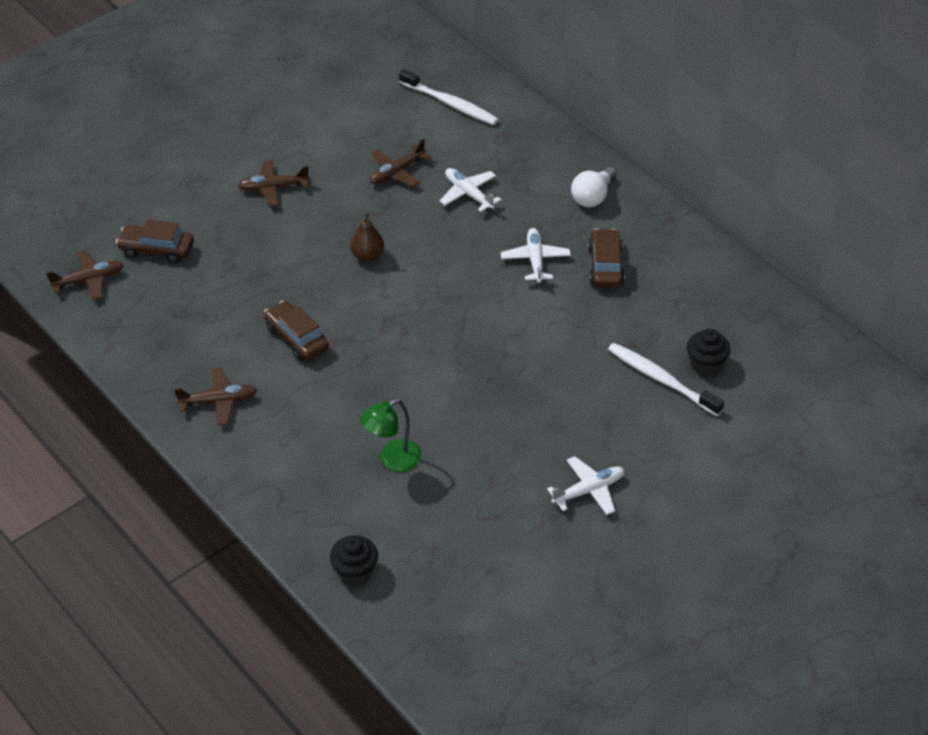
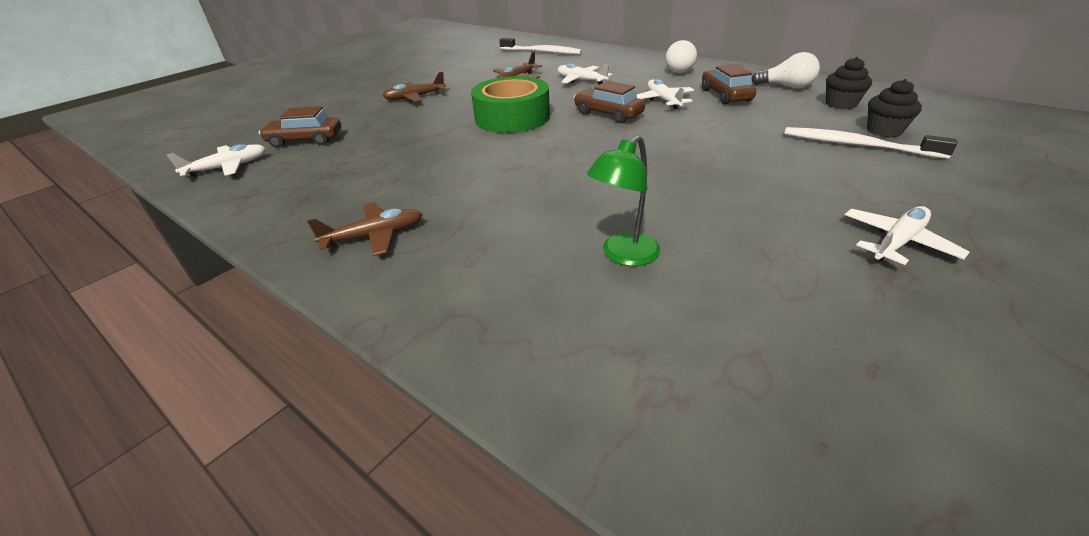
camera: 10 degrees left, 10 degrees down
(88, 280) = (228, 167): brown plane -> white plane
(296, 338) = (460, 173): brown car -> brown car (608, 114)
(355, 571) = (652, 421): black cupcake -> black cupcake (840, 104)
(367, 256) = (512, 117): brown pear -> green tape
(681, 264) = (786, 87): none -> white light bulb

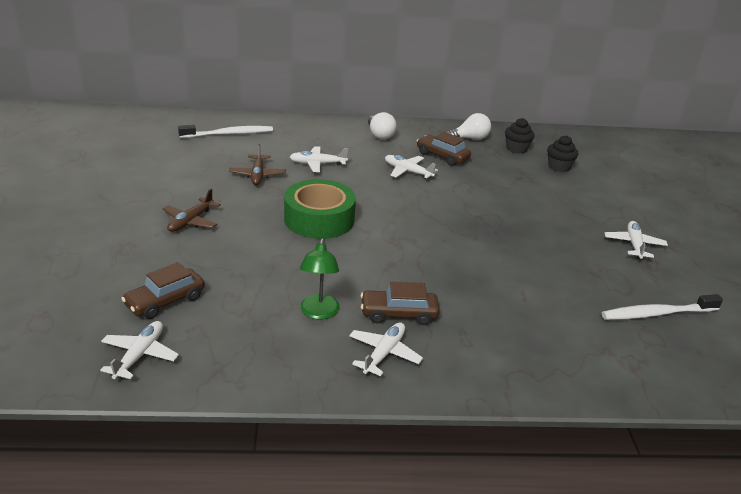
camera: 45 degrees left, 5 degrees down
(375, 236) = (384, 353): brown plane -> white plane
(608, 114) = (387, 195): brown car -> brown car (398, 314)
(623, 255) = (537, 302): green lamp -> green lamp (318, 313)
(856, 145) = (557, 183): white toothbrush -> white toothbrush (657, 313)

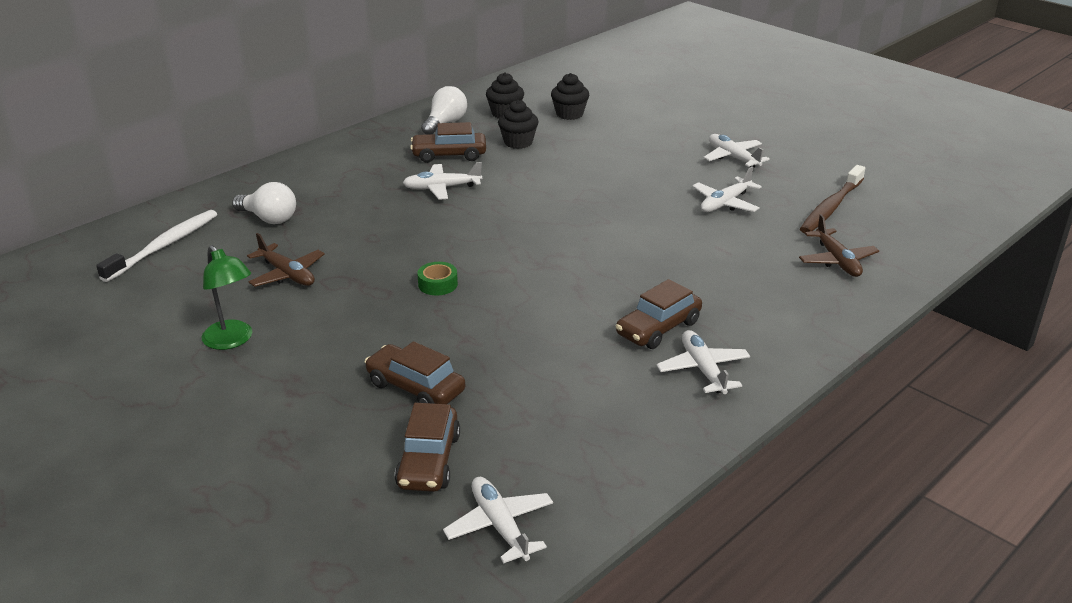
camera: 40 degrees left, 0 degrees up
(191, 221) = (302, 366): brown plane -> brown plane (837, 261)
(220, 263) = (415, 387): none -> brown car
(317, 164) = (334, 227): white plane -> white plane (725, 203)
(318, 313) = (592, 372): green lamp -> green lamp (232, 341)
(319, 219) = (438, 284): green tape -> green tape, size x0.40
(380, 135) = (347, 162): white light bulb -> white light bulb (269, 218)
(496, 168) = (518, 142): none -> black cupcake
(657, 313) = (831, 207): white toothbrush -> brown toothbrush

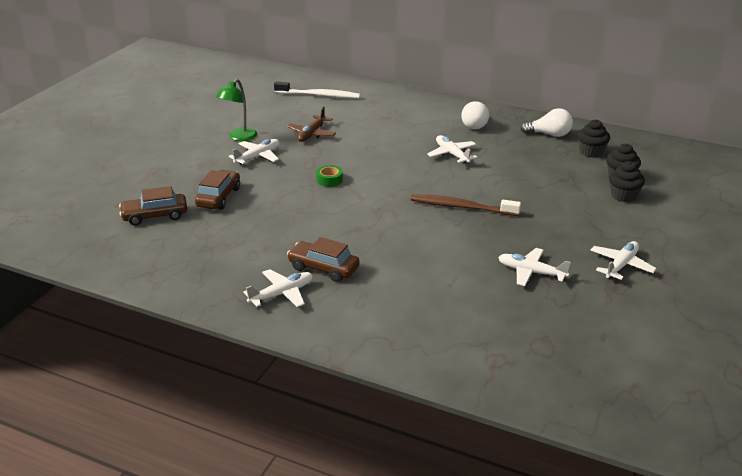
camera: 70 degrees right, 0 degrees up
(269, 218) = (369, 113): white light bulb -> white light bulb (474, 124)
(449, 155) = (502, 146): brown car -> none
(500, 526) = (107, 248): white plane -> white plane (258, 156)
(518, 142) = (548, 167): black cupcake -> black cupcake (623, 196)
(831, 207) = (572, 329): brown toothbrush -> brown toothbrush (461, 207)
(837, 261) = (476, 341): brown plane -> none

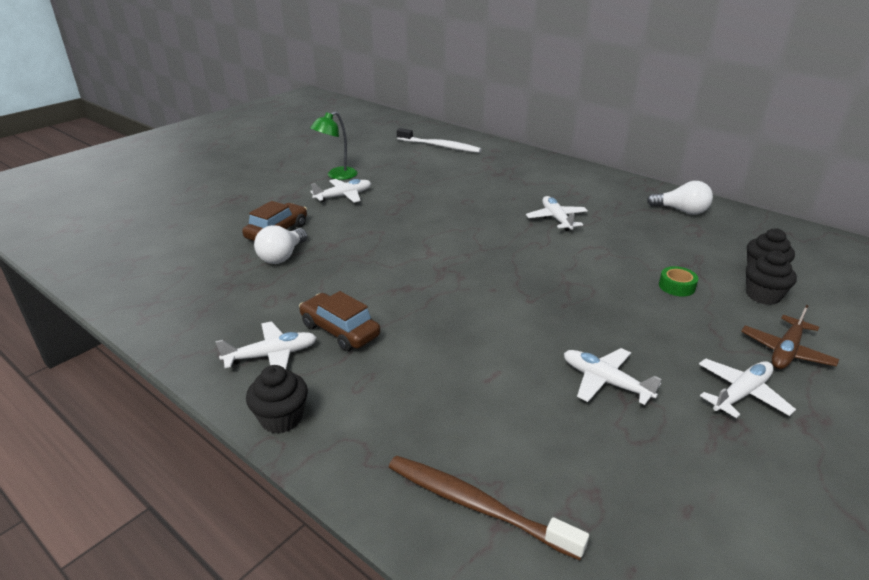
camera: 15 degrees right, 0 degrees up
(155, 216) = (200, 242): brown car -> none
(311, 134) = (412, 181): brown plane -> brown plane (786, 351)
(329, 180) = (404, 229): green tape -> green tape (676, 286)
(461, 207) = (543, 280): brown toothbrush -> brown toothbrush (476, 505)
(474, 124) = (595, 191): white light bulb -> white light bulb (282, 256)
(591, 152) = (730, 237): black cupcake -> black cupcake (281, 418)

